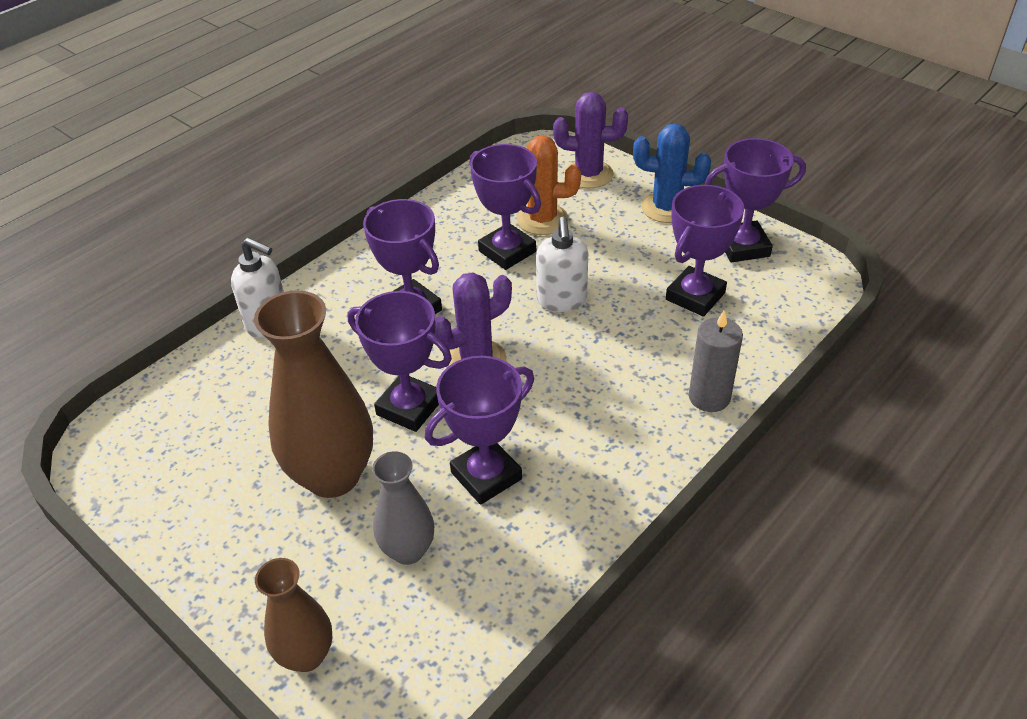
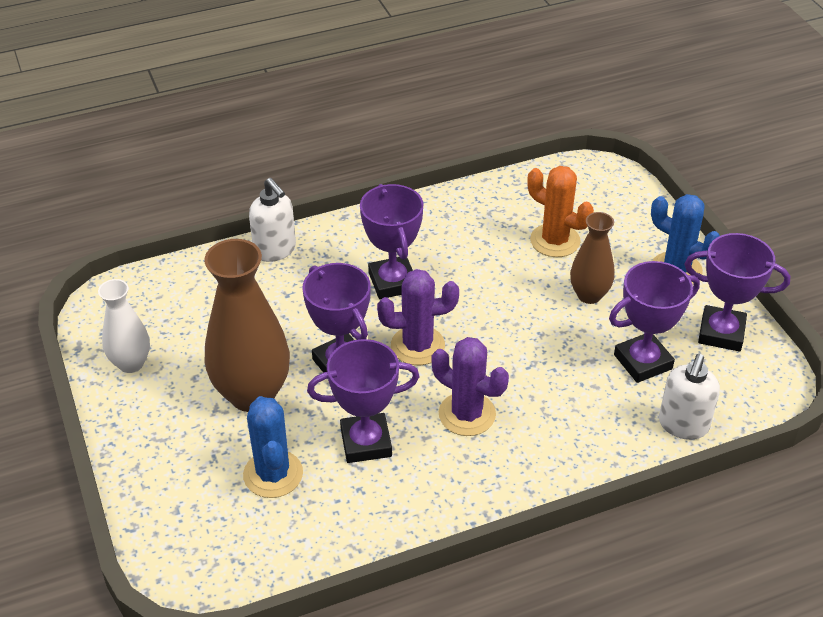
camera: 25 degrees right, 0 degrees up
(171, 498) = (131, 363): none -> white vase
(306, 655) = (159, 517): brown vase -> brown vase (589, 295)
(408, 550) = (273, 474): grey vase -> blue cactus
(507, 251) = (505, 259): purple trophy -> none
(562, 300) = (522, 321): white soap dispenser -> white soap dispenser (683, 425)
(588, 174) = (626, 212): purple cactus -> purple cactus (467, 414)
(709, 397) = (591, 454): grey candle -> none

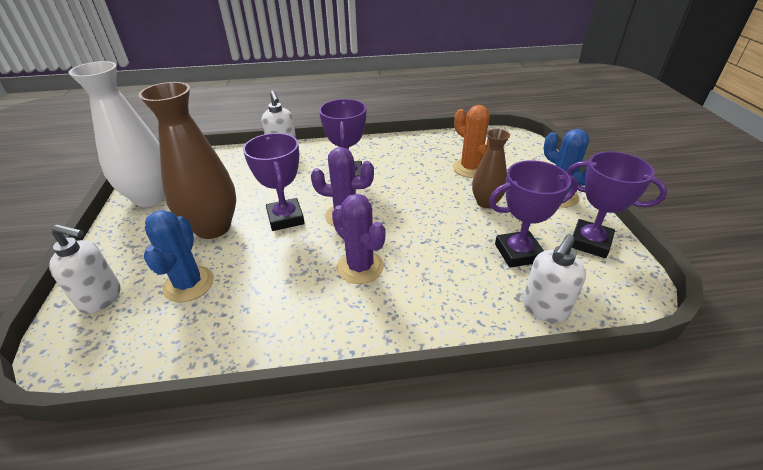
camera: 15 degrees right, 5 degrees down
(131, 363) = (151, 197): white vase -> white vase, size x1.76
(178, 511) = (101, 298): none -> white soap dispenser
(366, 442) = (272, 274): purple trophy -> none

